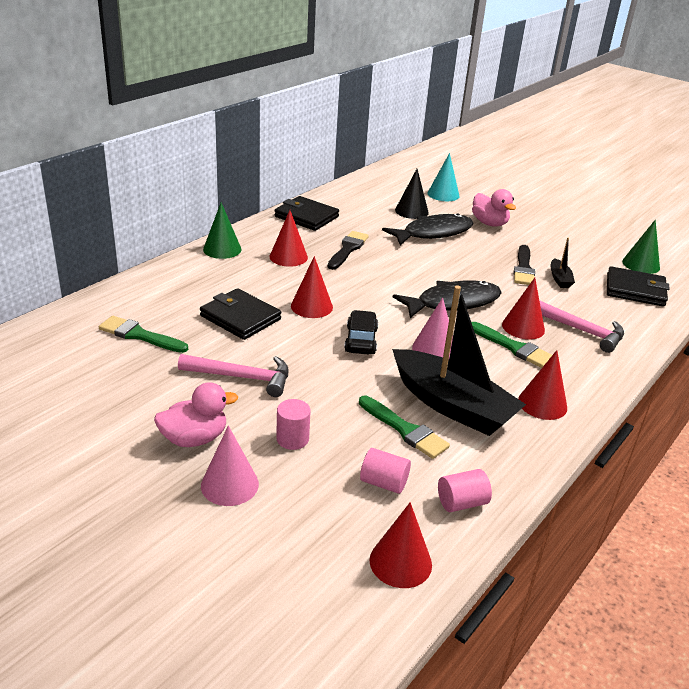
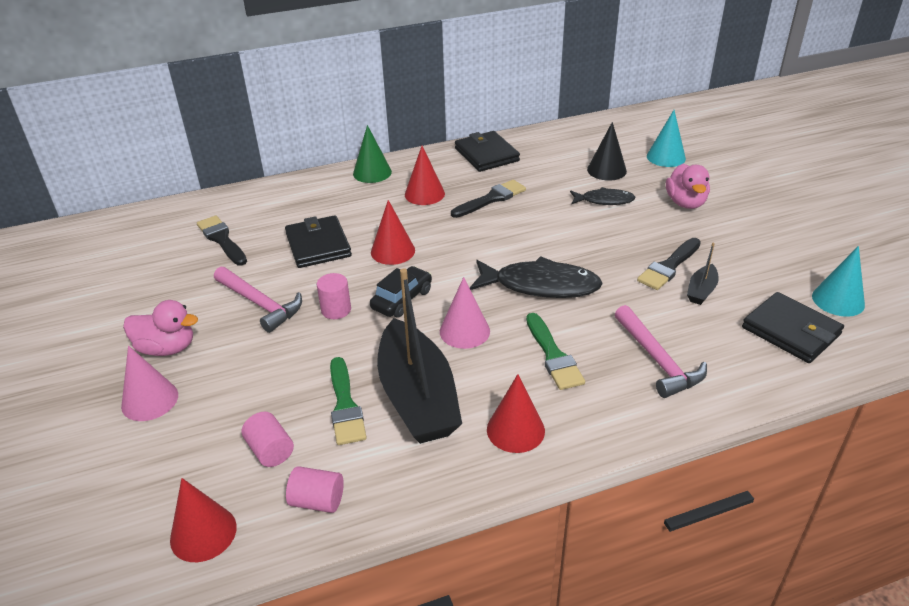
camera: 35 degrees right, 5 degrees up
(139, 335) = (222, 239): green brush -> black brush
(292, 439) = (240, 377): pink cylinder -> pink cylinder (336, 310)
(433, 233) = (604, 200): black fish -> black fish, size x0.57
(523, 327) = (590, 336): red cone -> none
(641, 264) = (838, 300): green cone -> turquoise cone

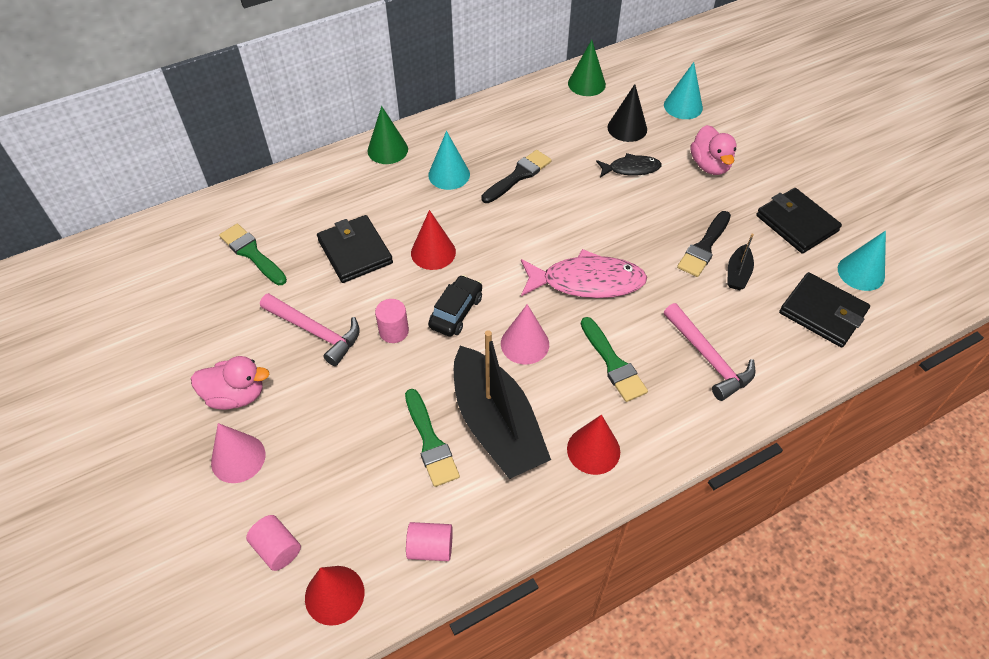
camera: 10 degrees left, 15 degrees up
(222, 239) = (252, 253): black brush -> green brush
(270, 450) = (372, 500): pink cylinder -> pink cylinder (277, 548)
(424, 194) = (449, 174): red cone -> turquoise cone
(486, 154) = (502, 116): black wallet -> black wallet (796, 223)
(540, 285) = (587, 282): black fish -> pink fish
(573, 136) = (586, 84): none -> green cone

